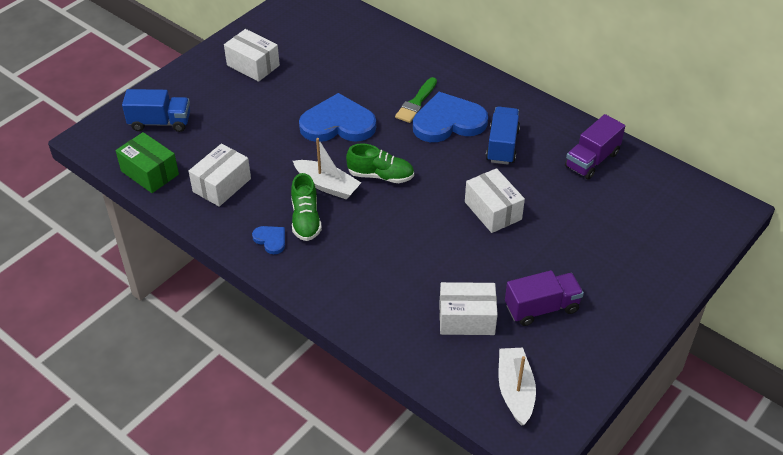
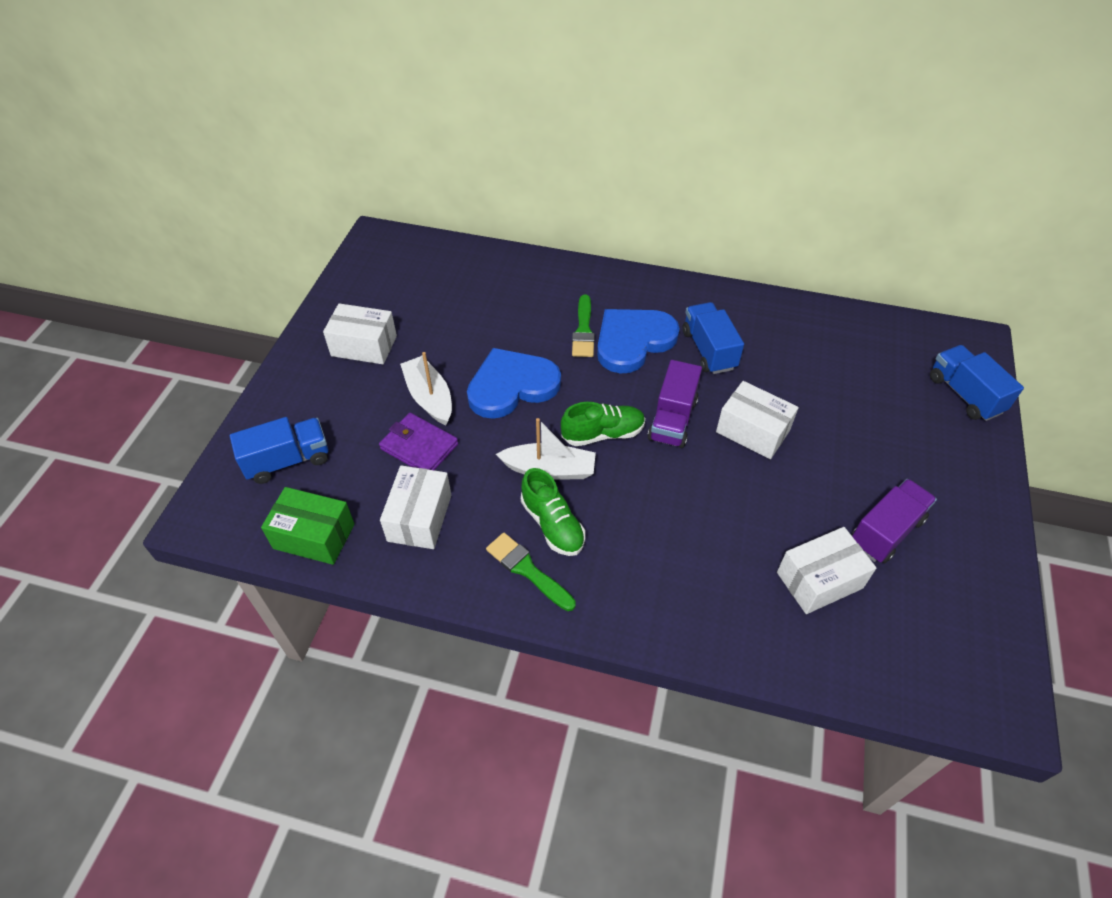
camera: 25 degrees left, 5 degrees up
(249, 142) = (419, 447): none -> purple wallet
(270, 240) = (527, 570): blue heart -> green brush
(515, 390) = (935, 652): white boat -> white boat (429, 397)
(592, 160) = (809, 335): purple truck -> purple truck (672, 420)
(686, 242) = (964, 394): none -> blue truck

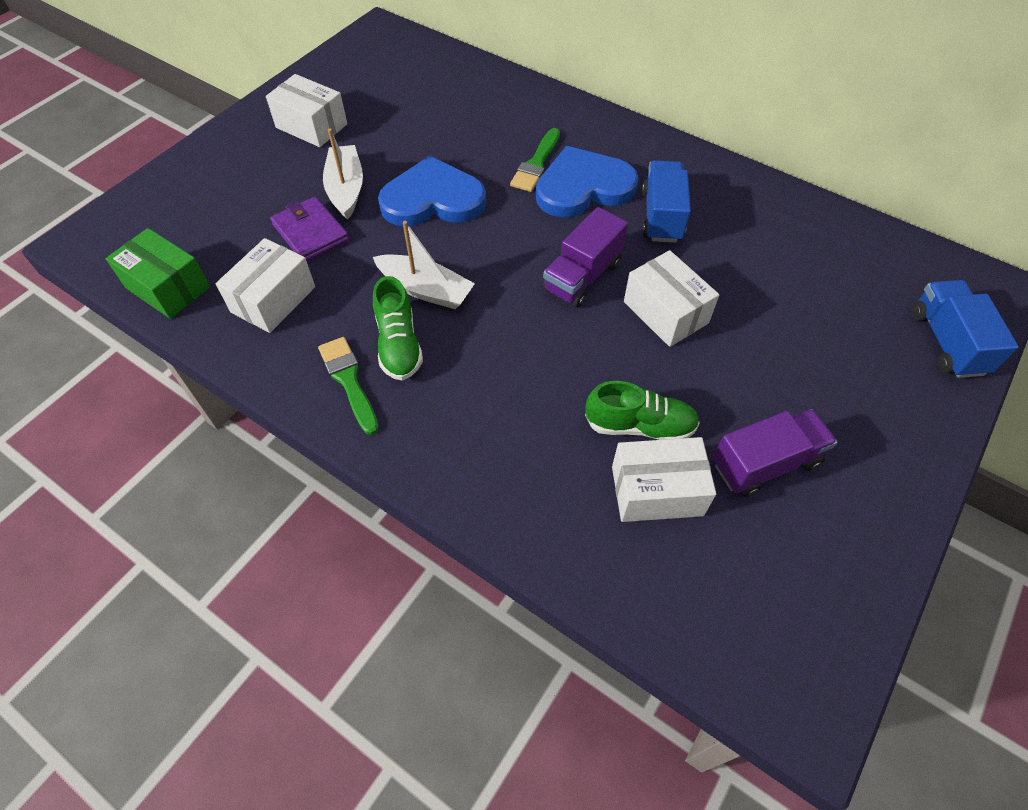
camera: 20 degrees right, 5 degrees up
(288, 461) = (183, 212): blue truck -> none
(603, 434) = (500, 270): green shoe -> green shoe (640, 426)

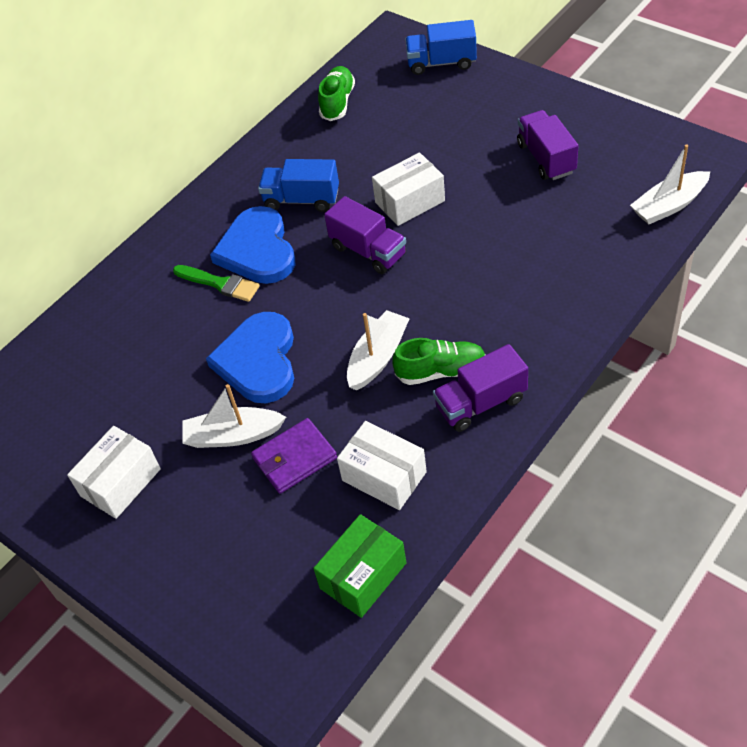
camera: 80 degrees left, 5 degrees down
(349, 381) = (481, 403): green brush -> purple truck
(640, 426) = (518, 220): green shoe -> green shoe (337, 102)
(657, 491) = (572, 213): white box -> none
(680, 626) = (669, 206): none -> white boat

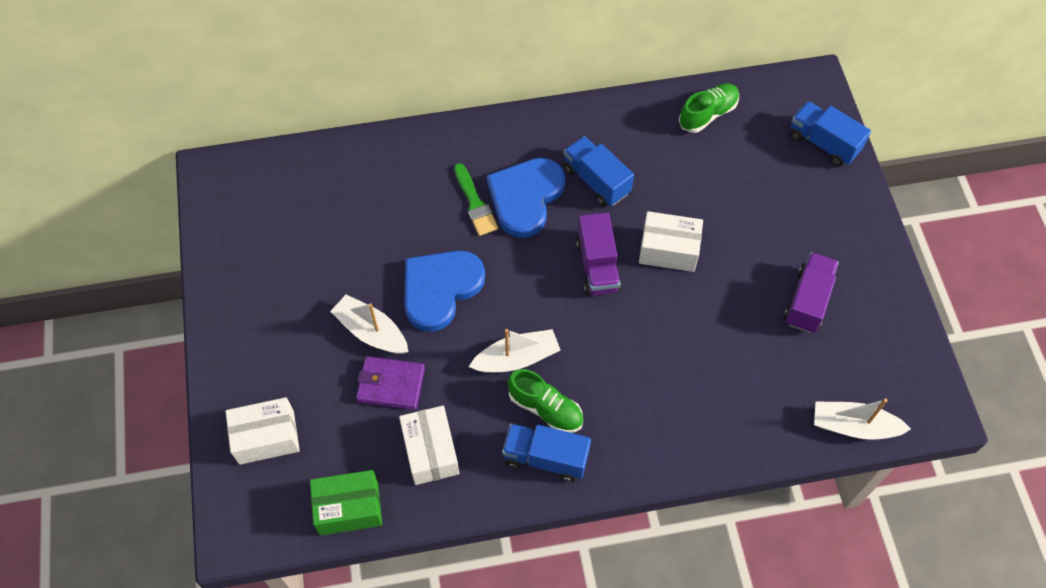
camera: 35 degrees right, 10 degrees up
(120, 482) = (276, 302): white box -> white box (266, 437)
(481, 403) = (546, 458): purple truck -> blue truck

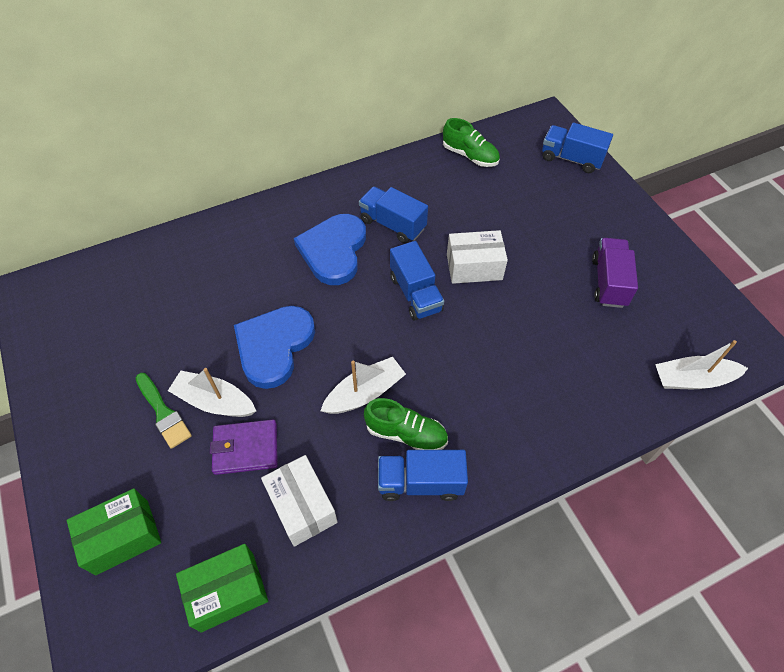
camera: 15 degrees left, 5 degrees down
(266, 437) = (122, 537): white box -> green box
(475, 203) = (289, 265): green brush -> green brush (163, 413)
(597, 266) = (415, 294): purple truck -> blue truck
(708, 114) = (470, 156): green shoe -> green shoe turned 90 degrees clockwise

